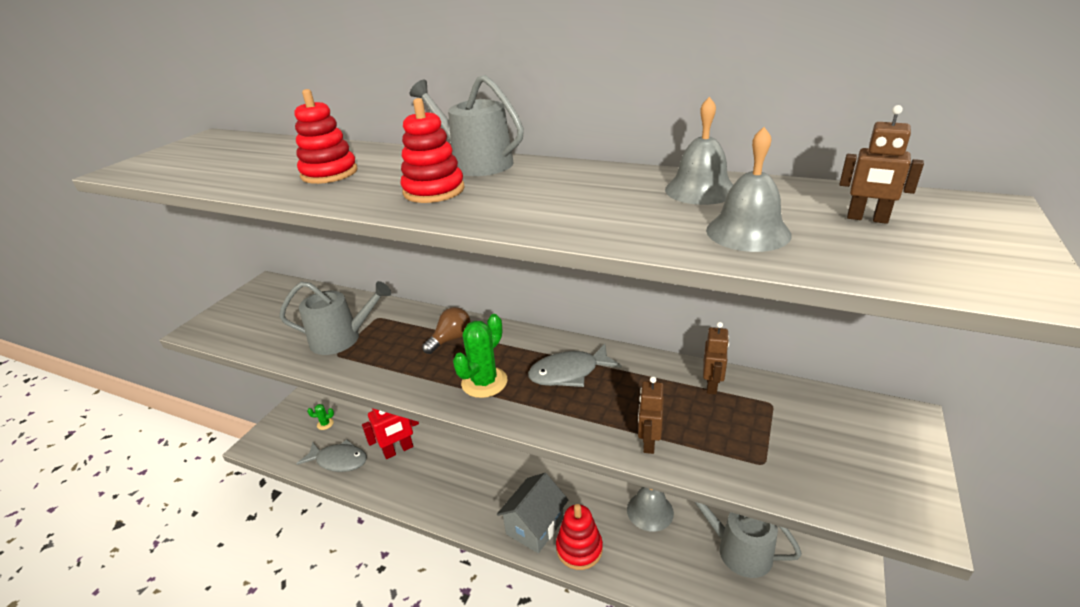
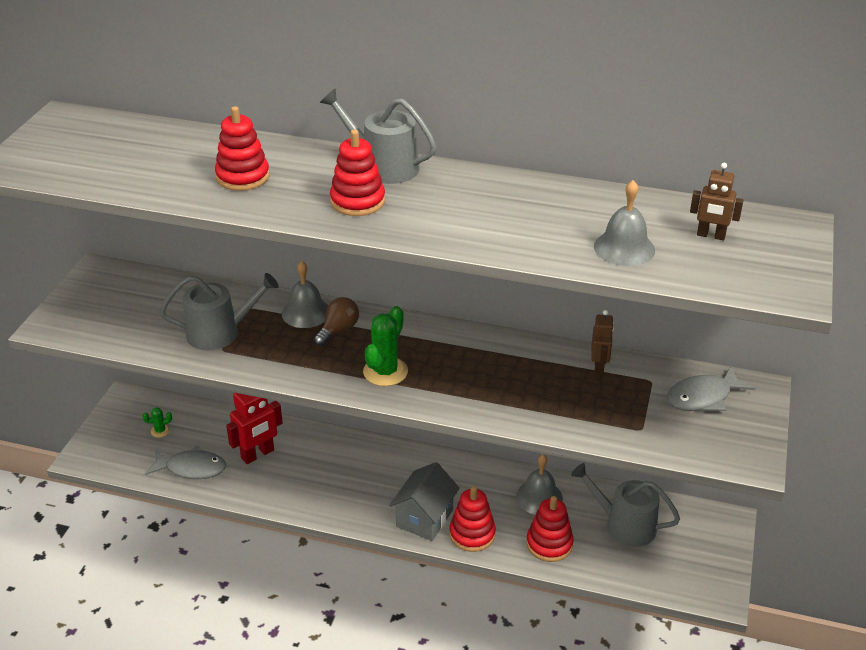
camera: 10 degrees left, 5 degrees up
(569, 373) = (465, 360): grey fish -> grey fish (703, 397)
(648, 442) = (545, 417): brown robot -> none
(657, 567) = (549, 544): none -> red stacking toy
(700, 190) = (588, 204): grey bell -> grey bell (306, 312)

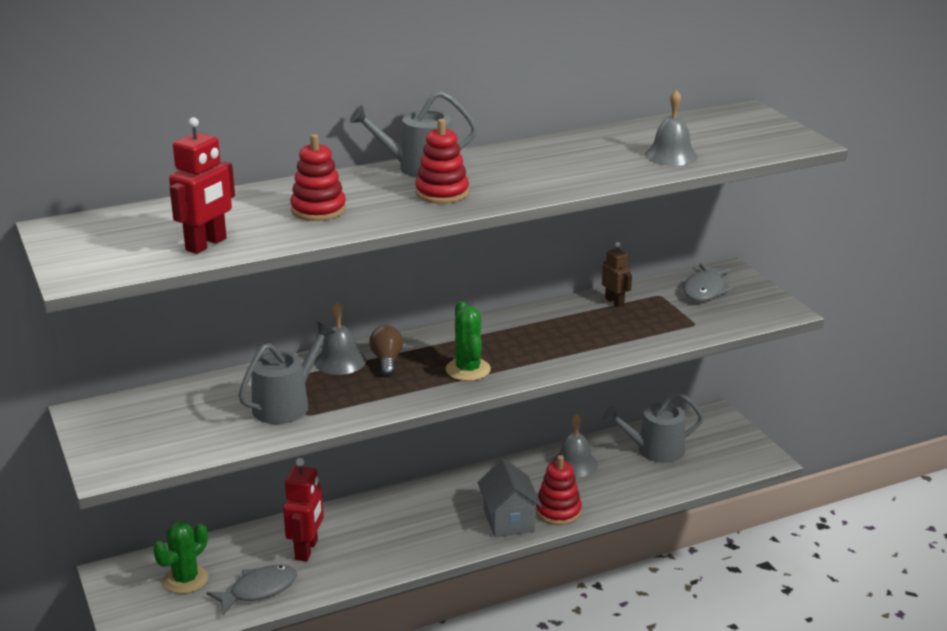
camera: 40 degrees left, 10 degrees down
(120, 176) = (206, 244): none -> red robot
(160, 431) = (185, 579): green cactus -> green cactus, size x1.99
(549, 544) = (620, 488): red stacking toy -> none
(711, 235) = (709, 132): brown robot -> none

